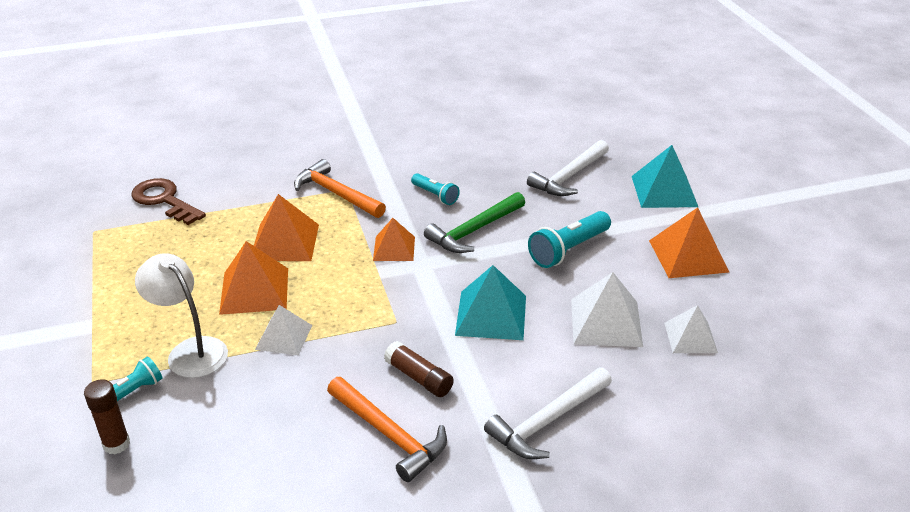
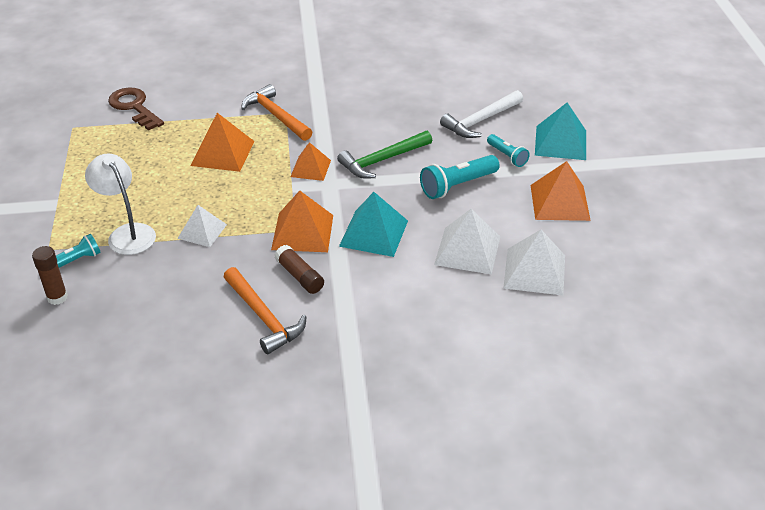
camera: 10 degrees right, 5 degrees up
(254, 290) = (188, 191): orange pyramid -> orange pyramid (303, 232)
(435, 195) = (359, 126): turquoise flashlight -> turquoise flashlight (507, 156)
(547, 421) = (391, 323): white hammer -> none
(690, 337) = (534, 271): white pyramid -> white pyramid, size x1.54

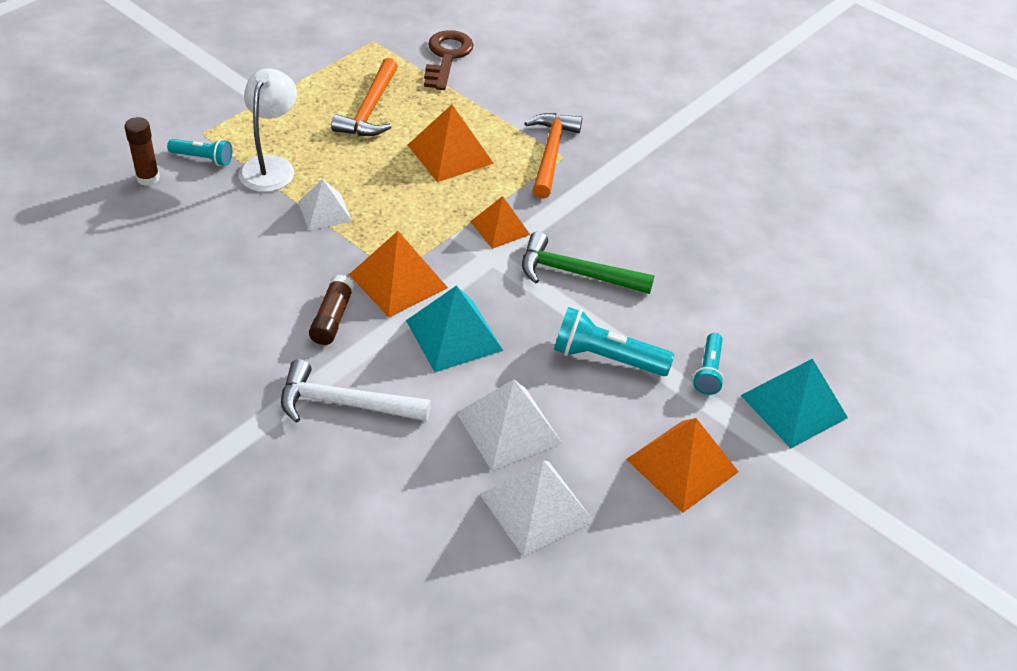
camera: 45 degrees right, 5 degrees up
(263, 317) = (250, 327): orange hammer -> orange hammer (370, 109)
(480, 121) = (743, 313): white hammer -> white hammer (344, 403)

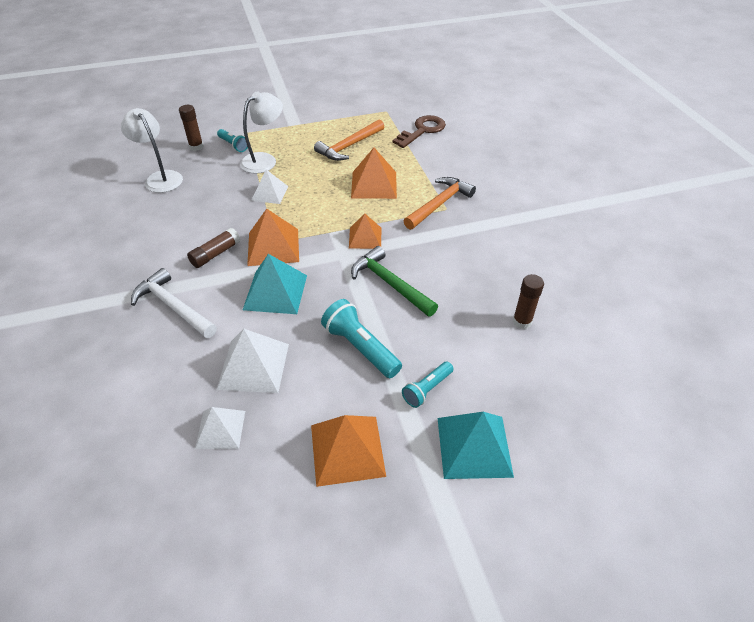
camera: 35 degrees right, 0 degrees up
(142, 242) = (160, 178): none -> white lamp
(536, 507) = (220, 429): white pyramid -> white pyramid, size x0.65
(744, 262) = (522, 321): none -> brown glue stick

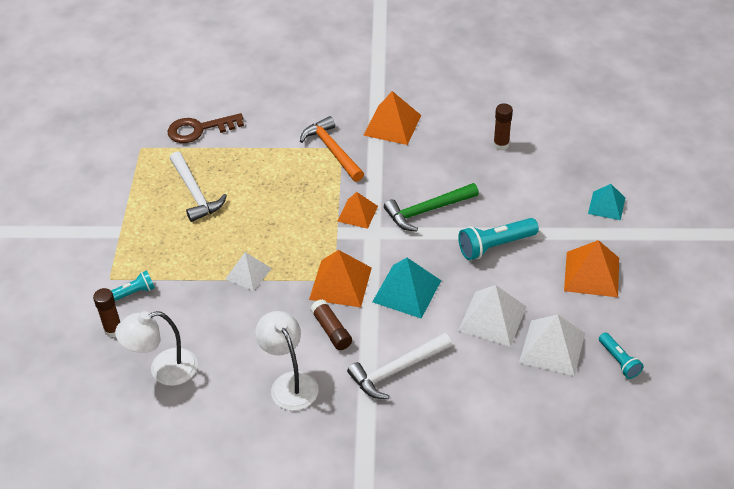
camera: 70 degrees left, 0 degrees up
(220, 429) = (552, 347): white pyramid -> white pyramid, size x1.54
(264, 160) = (180, 269): white lamp -> white lamp (290, 383)
(349, 146) = (195, 193): orange hammer -> white hammer
(374, 184) = (277, 189): orange pyramid -> orange pyramid (392, 125)
(422, 131) = (199, 129): brown key -> brown key turned 75 degrees counterclockwise
(427, 389) = (550, 217): turquoise flashlight -> turquoise flashlight (619, 361)
(474, 446) = (606, 205): turquoise pyramid -> turquoise pyramid, size x0.65

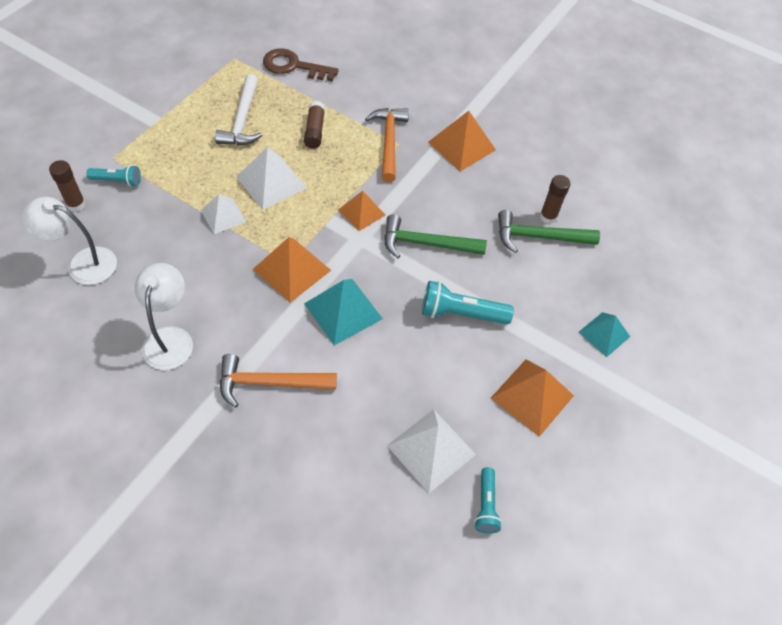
camera: 25 degrees right, 10 degrees up
(331, 330) = (246, 310): brown glue stick -> brown glue stick (315, 131)
(396, 370) = (269, 383): white hammer -> orange hammer
(492, 318) = (399, 385): white pyramid -> white pyramid (271, 182)
(506, 162) = (539, 237): none -> green hammer

